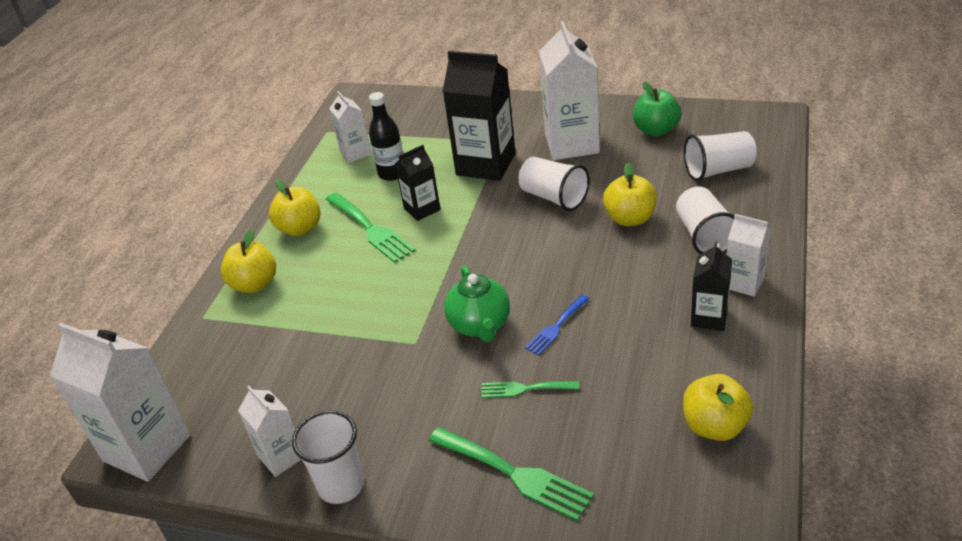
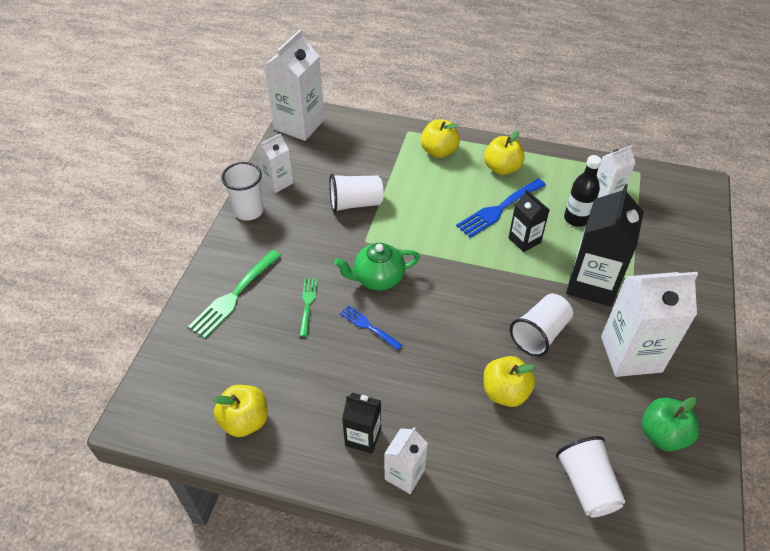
camera: 85 degrees right, 10 degrees up
(371, 229) = (499, 209): green fork -> blue fork
(704, 236) = (474, 452): white cup -> white cup (355, 203)

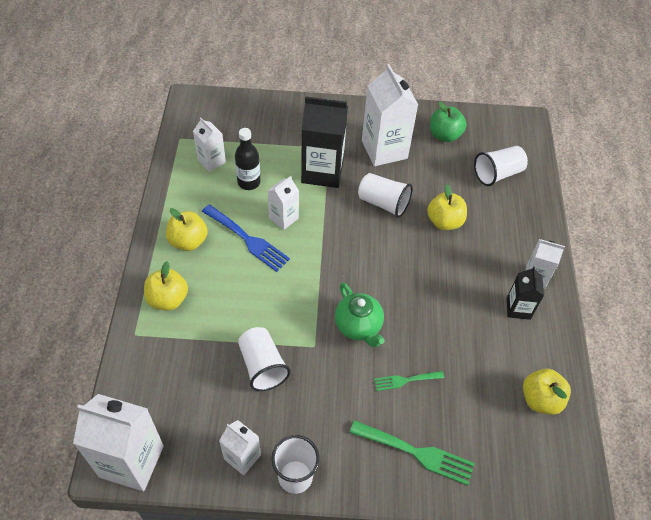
camera: 105 degrees left, 5 degrees up
(368, 326) = (414, 324): blue fork -> none
(524, 240) = (283, 218): black carton -> white carton

